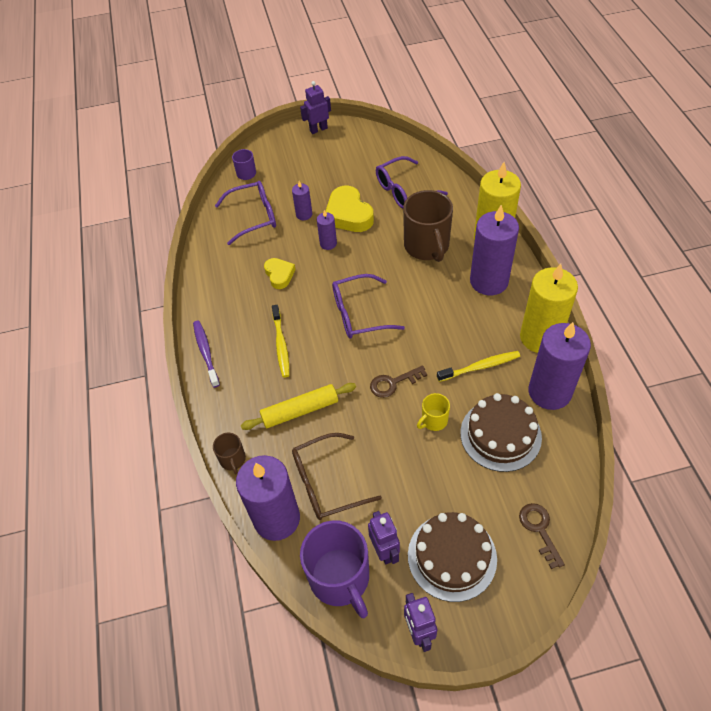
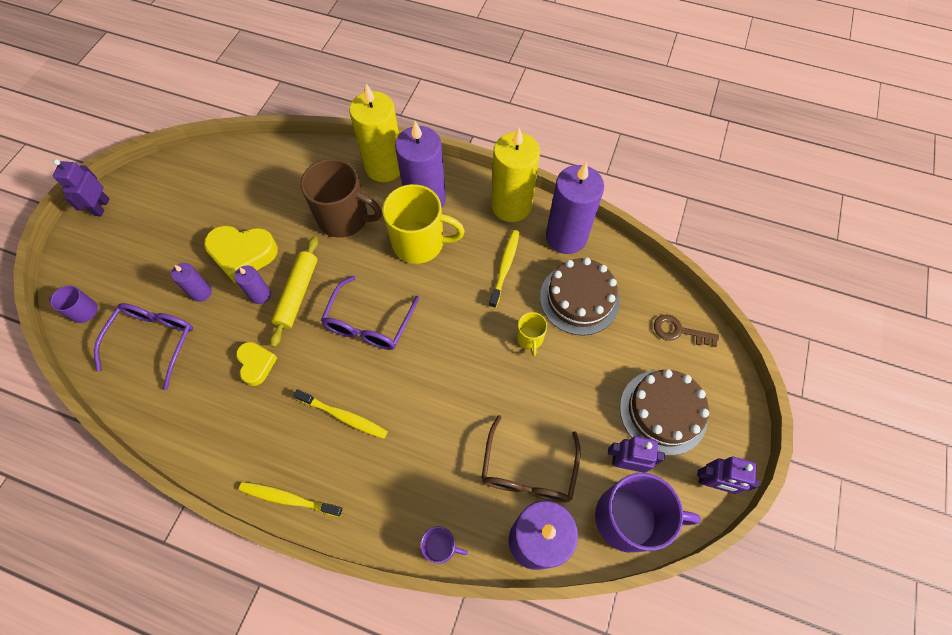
camera: 60 degrees left, 10 degrees up
(206, 352) = (289, 499): purple toothbrush -> yellow toothbrush
(233, 459) = (441, 546): brown mug -> purple mug
(279, 275) = (256, 364): yellow heart -> yellow heart turned 60 degrees clockwise
(300, 411) = (434, 446): yellow rolling pin -> yellow rolling pin (298, 294)
(393, 383) = (467, 345): brown key -> none
(404, 191) = (262, 191): purple glasses -> none
(449, 301) = (419, 243): none -> yellow mug

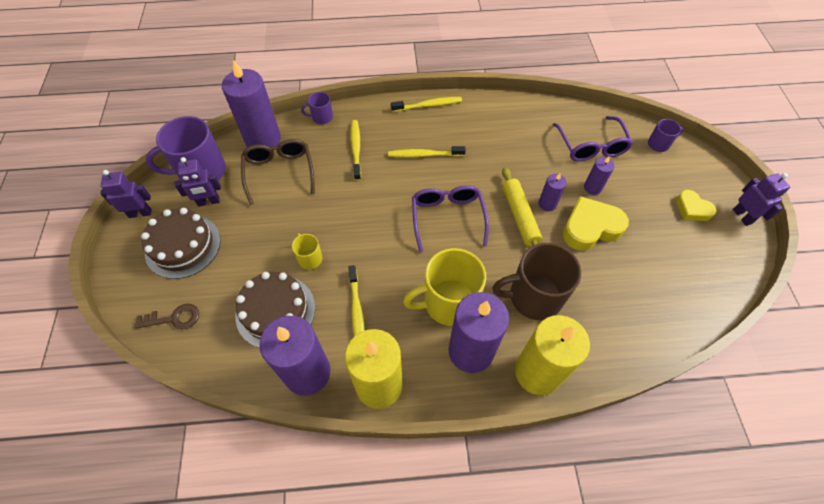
camera: 155 degrees right, 5 degrees down
(256, 364) = (508, 160): yellow heart -> yellow heart (692, 209)
(420, 464) = (356, 149): none -> yellow toothbrush

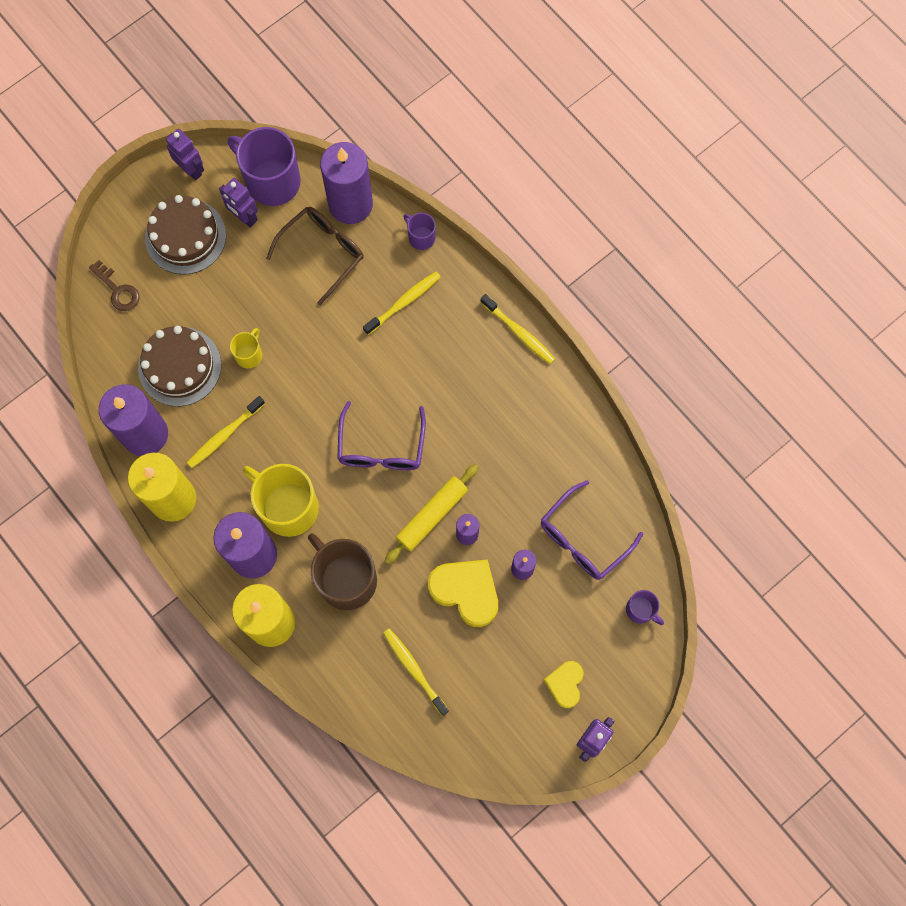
camera: 55 degrees right, 15 degrees up
(424, 155) = (445, 374): yellow toothbrush -> yellow toothbrush (414, 670)
(447, 217) = (381, 448): purple glasses -> purple glasses turned 135 degrees clockwise

